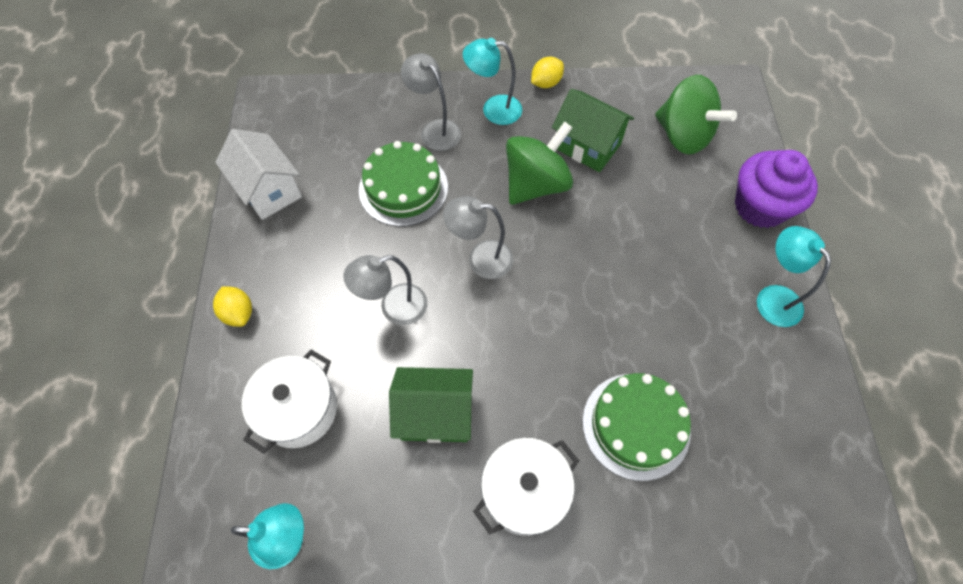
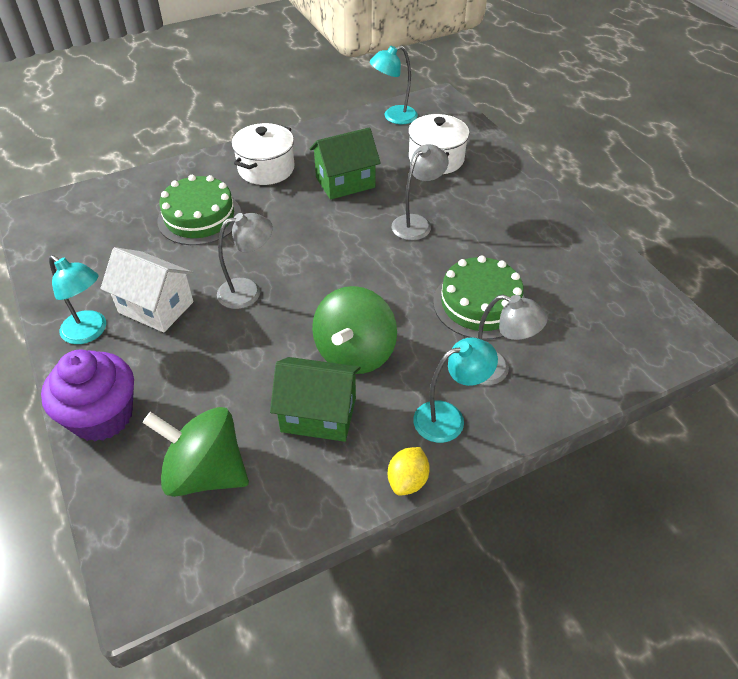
camera: 155 degrees right, 15 degrees down
(239, 313) = (525, 186): yellow lemon -> none
(268, 190) = (593, 262): white house -> white house (156, 307)
(480, 259) = (370, 275): grey lamp -> grey lamp (248, 291)

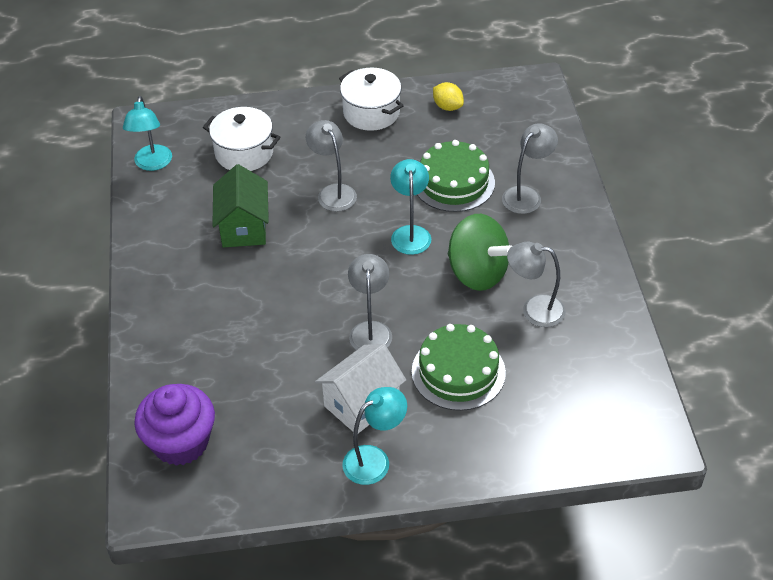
camera: 70 degrees left, 0 degrees up
(102, 416) = (485, 457): purple cupcake -> purple cupcake (181, 442)
(199, 217) = (239, 352): green cake -> green cake (458, 372)
(205, 472) = (568, 391): green spinning top -> none
(266, 169) = (184, 284): white pot -> white pot (371, 112)
(318, 414) = (534, 309): green house -> grey lamp
(407, 481) = (612, 272): yellow lemon -> yellow lemon (447, 107)
(449, 418) = (563, 234): turquoise lamp -> turquoise lamp (410, 233)

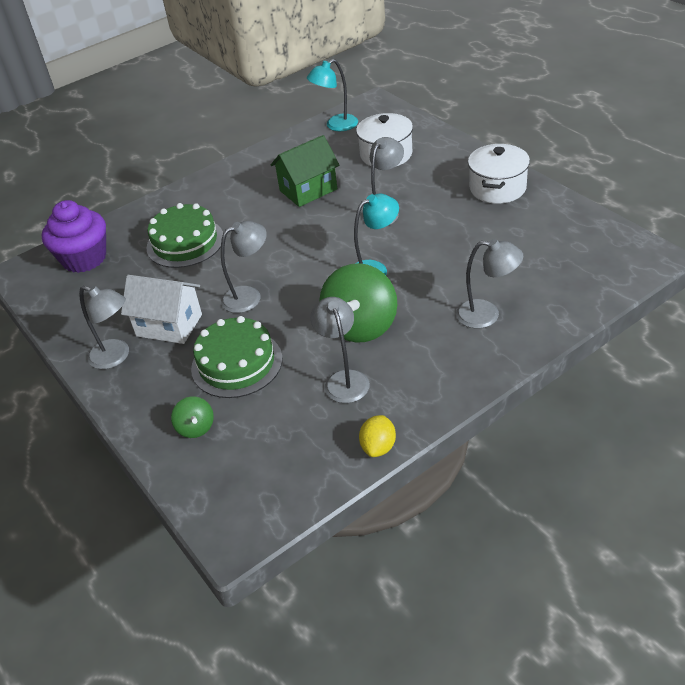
camera: 65 degrees right, 5 degrees down
(374, 459) = (116, 357): turquoise lamp -> grey lamp
(447, 107) = (552, 222): yellow lemon -> yellow lemon (378, 447)
(453, 182) = (459, 266): green cake -> green cake (185, 242)
(520, 428) = (196, 428): none -> green spinning top

